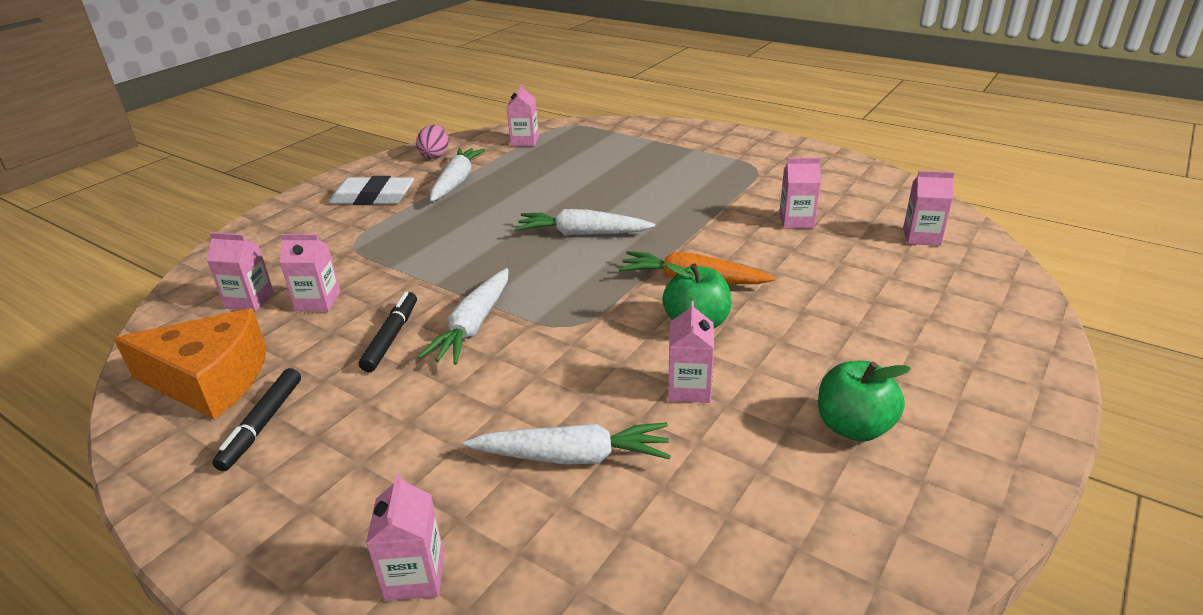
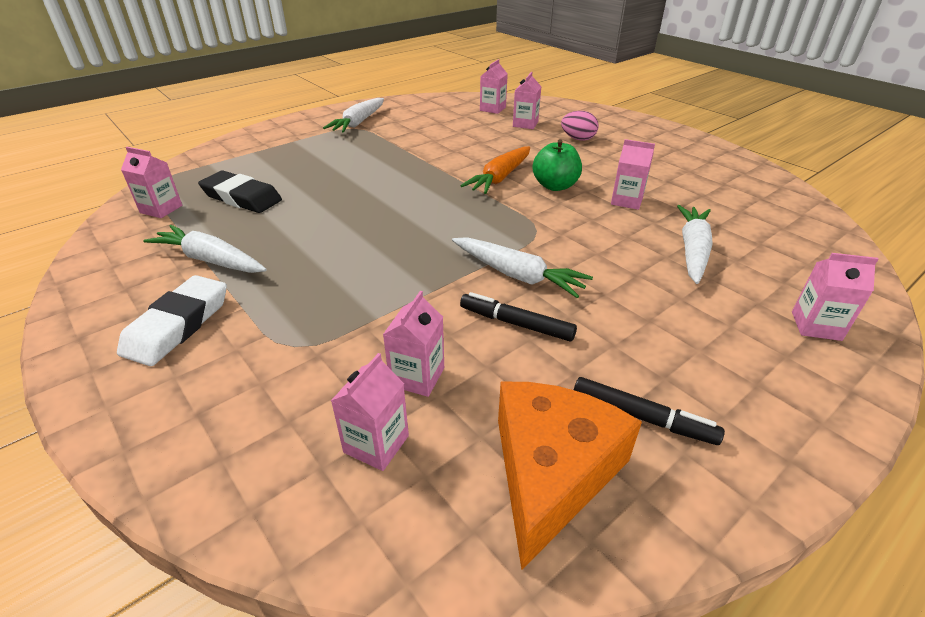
camera: 75 degrees left, 5 degrees up
(435, 156) = (114, 269): pink egg -> pink egg (578, 139)
(560, 162) = (242, 197): none -> black eraser
(582, 234) = (397, 206): white carrot -> white carrot (358, 123)
(796, 221) = (446, 133): pink carton -> pink carton (525, 124)
(853, 427) = (669, 165): green apple -> none

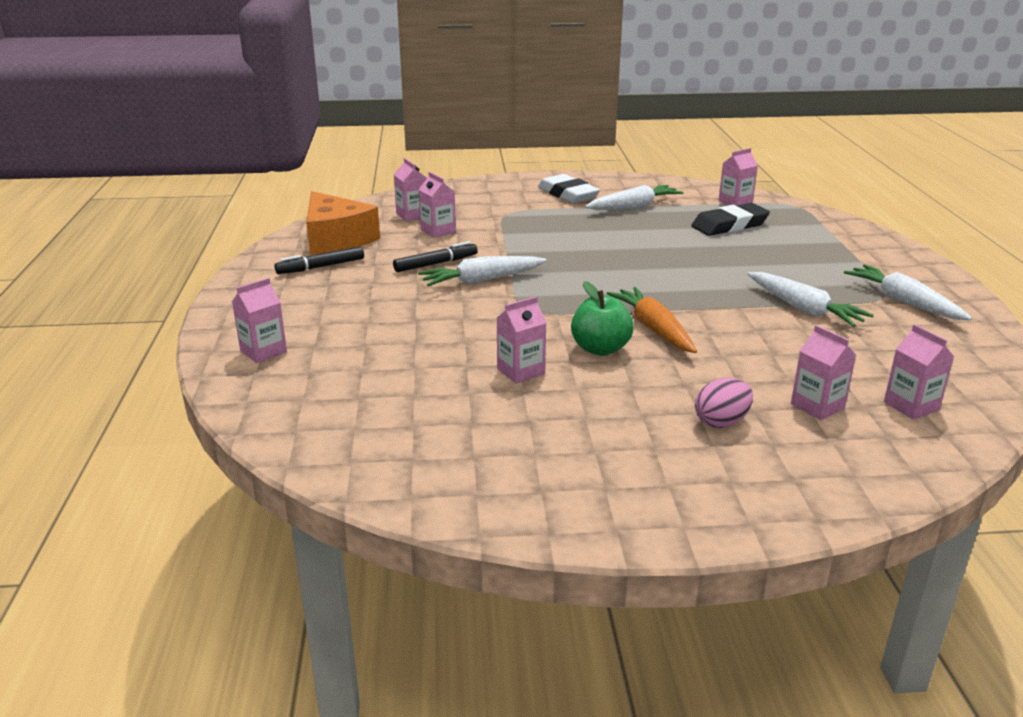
camera: 125 degrees right, 10 degrees down
(692, 250) = (403, 358): white carrot -> white carrot (803, 309)

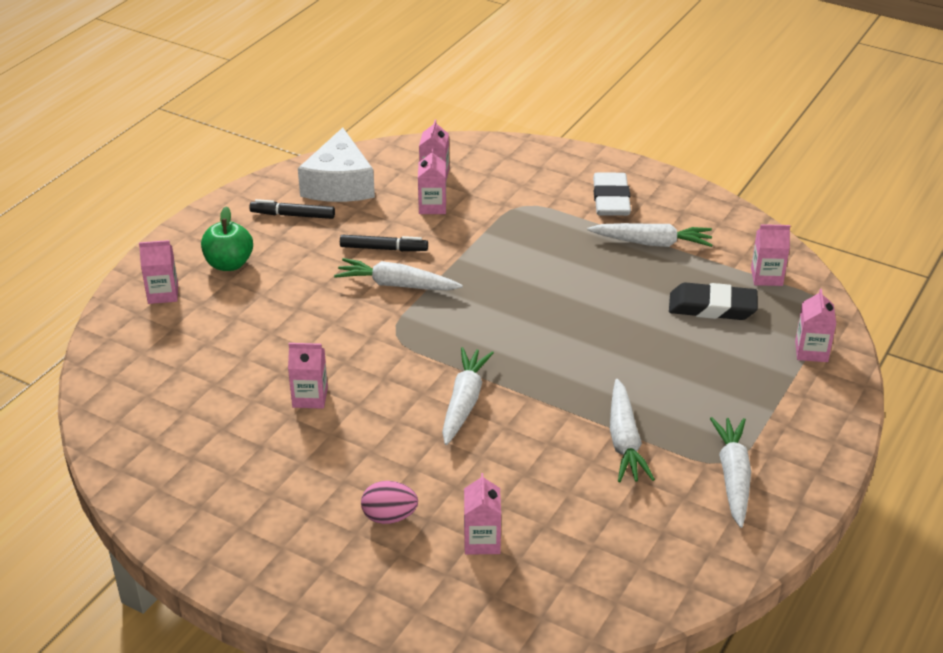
camera: 35 degrees right, 10 degrees up
(336, 239) = (339, 184): orange cheese -> white cheese
(600, 349) = (395, 403): green apple -> green apple (229, 264)
(653, 329) = (464, 402): orange carrot -> white carrot
(911, 406) = (557, 580): pink carton -> pink carton (811, 351)

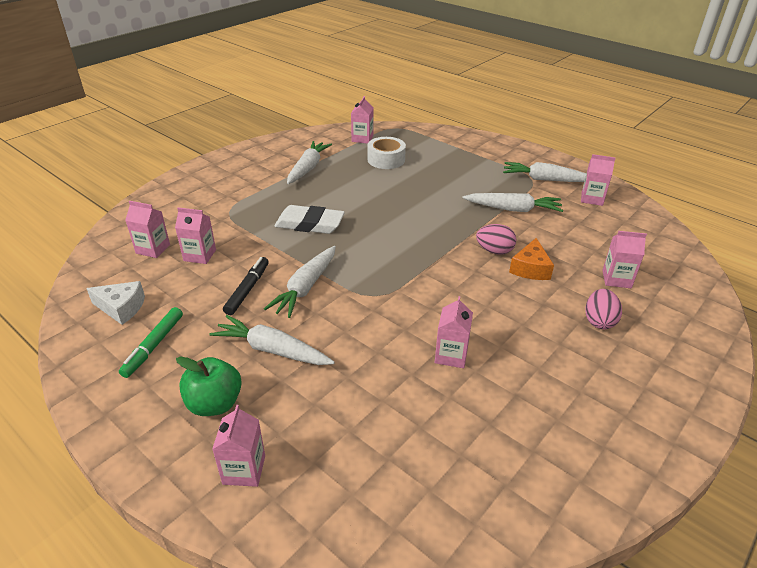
camera: 80 degrees left, 0 degrees up
(293, 215) = (154, 346): black marker -> green marker
(339, 184) = (121, 308): white cheese -> white cheese, size x0.57
(464, 402) = (467, 269): white carrot -> white carrot (272, 350)
(481, 458) = (530, 268): none -> orange cheese
(511, 424) = (494, 251): none -> pink egg
(611, 199) = (246, 175): white eraser -> white eraser (309, 224)
(712, 307) = (386, 160): black eraser -> white tape
(811, 351) = (437, 139): pink carton -> pink carton (592, 199)

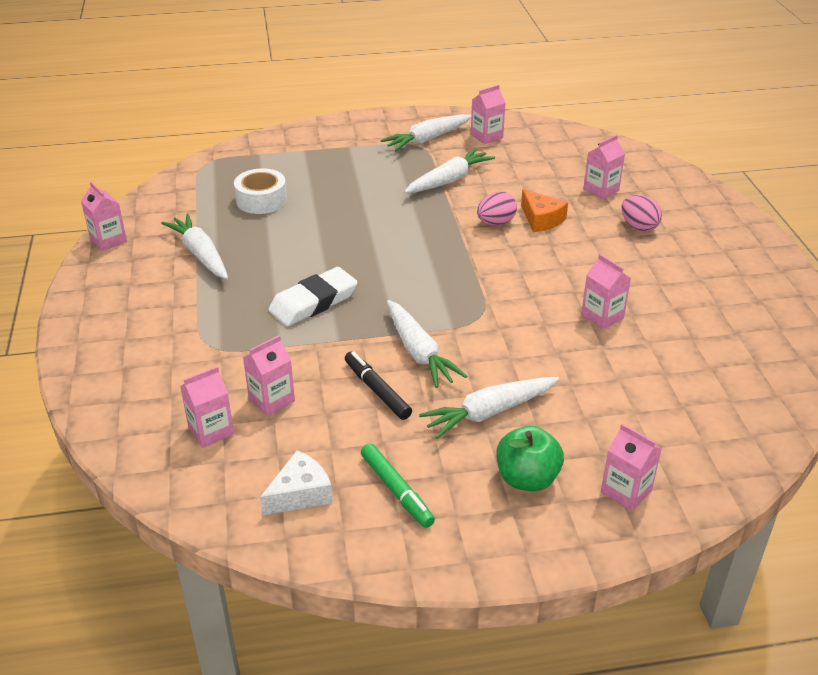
camera: 50 degrees left, 0 degrees up
(362, 139) = (194, 193): pink carton -> pink carton (108, 240)

